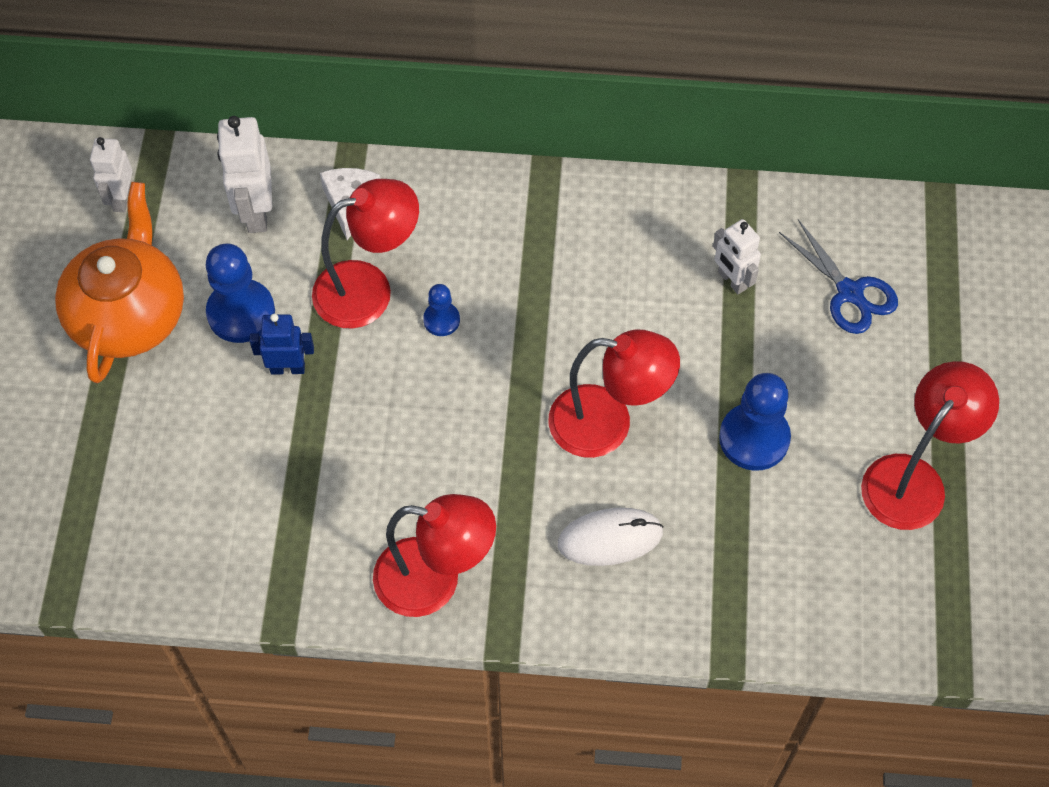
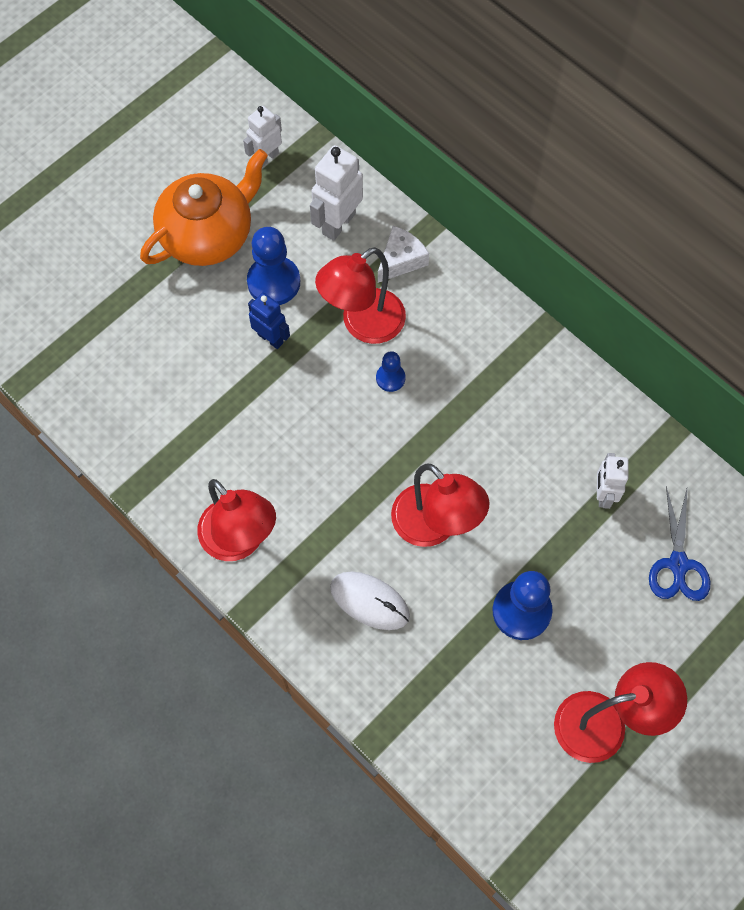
camera: 40 degrees right, 5 degrees up
(369, 289) = (363, 324): red lamp -> red lamp turned 120 degrees clockwise

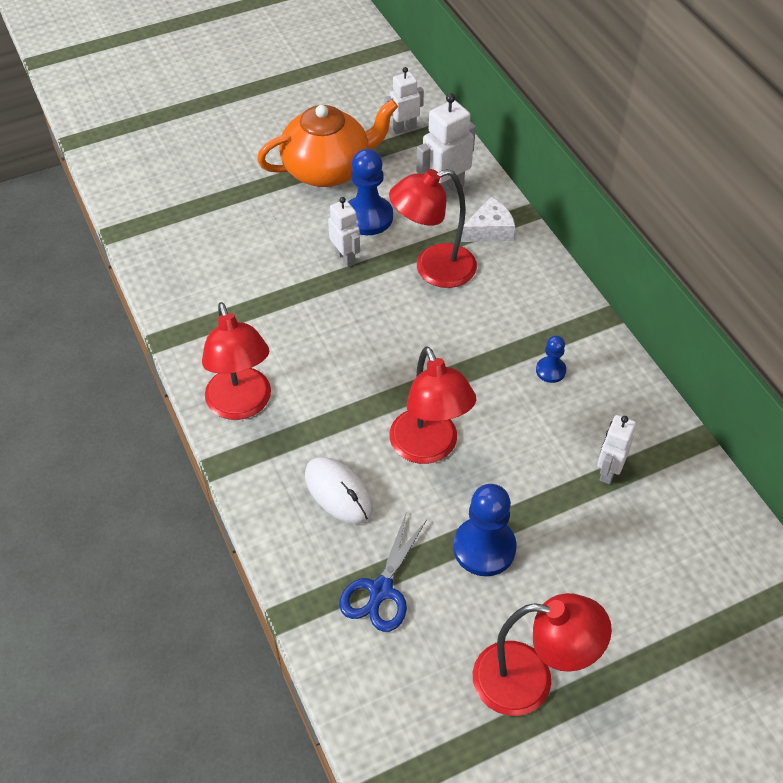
camera: 20 degrees right, 15 degrees down
(271, 338) = (345, 257): blue robot -> white robot
(390, 378) = (440, 317): blue pawn -> blue pawn (550, 370)
(678, 564) = (663, 557): blue scissors -> blue scissors (381, 590)

